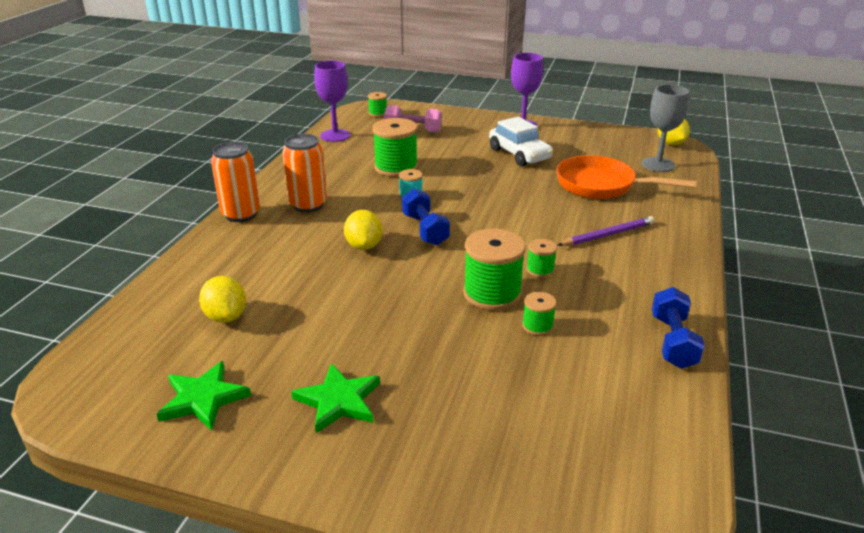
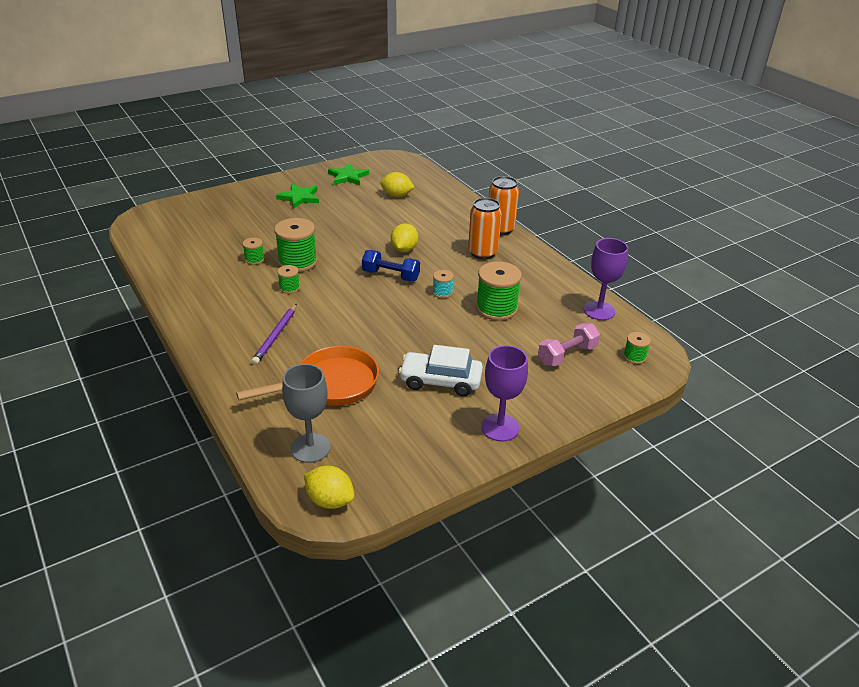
camera: 130 degrees right, 5 degrees up
(364, 246) = (404, 249): yellow lemon -> yellow lemon turned 75 degrees clockwise
(673, 341) = (176, 286): blue dumbbell -> none

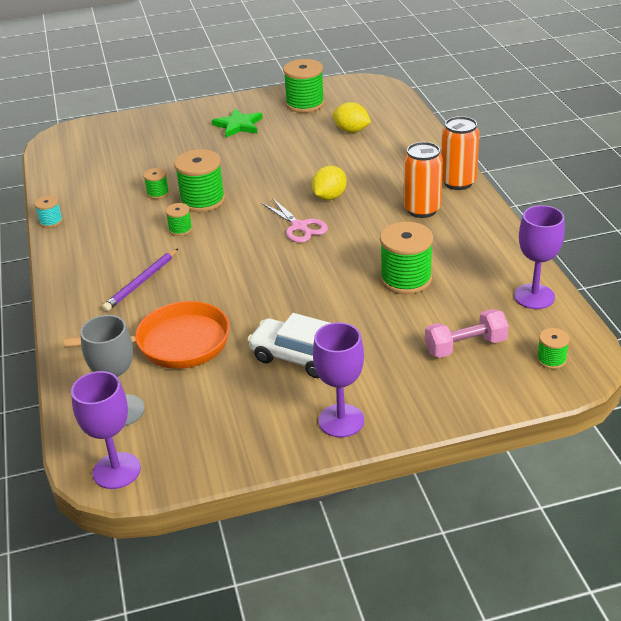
camera: 20 degrees right, 0 degrees up
(330, 500) = (116, 470): yellow lemon -> purple goblet
(348, 177) = (305, 104): green star -> green spool
(391, 275) = (299, 226): blue dumbbell -> pink scissors
(442, 292) = (350, 253): turquoise spool -> turquoise spool (51, 221)

